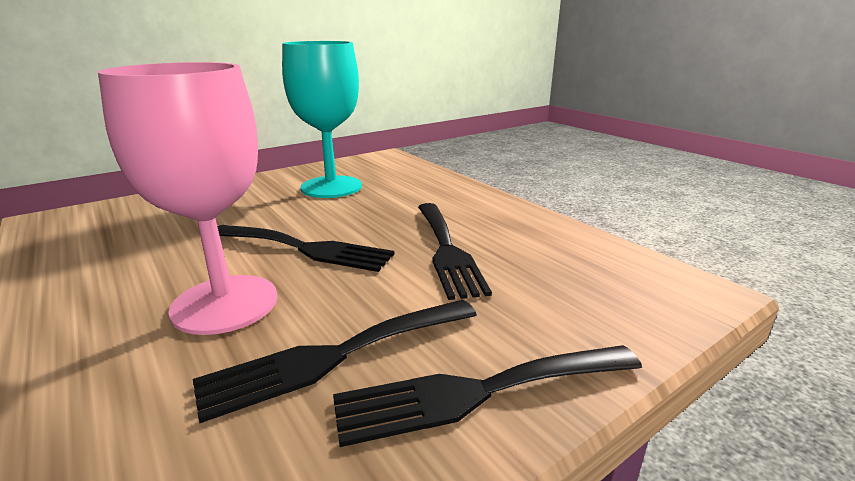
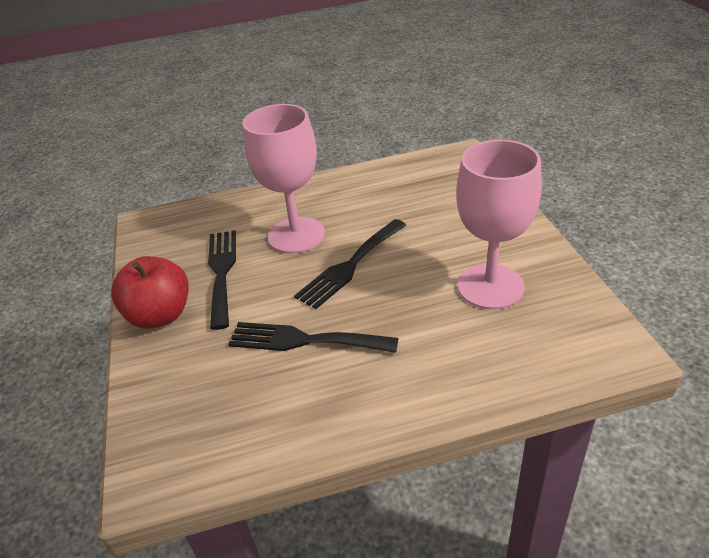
camera: 115 degrees right, 15 degrees up
(331, 187) = (490, 286): turquoise goblet -> pink goblet
(478, 392) = (160, 315): black fork -> red apple

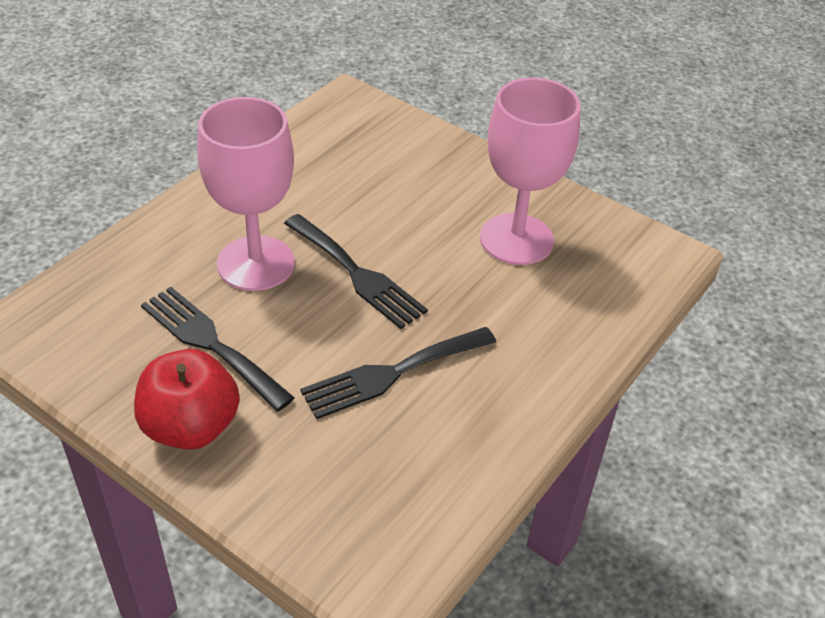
camera: 45 degrees left, 5 degrees up
(350, 266) = (357, 274): black fork -> black fork turned 45 degrees counterclockwise

